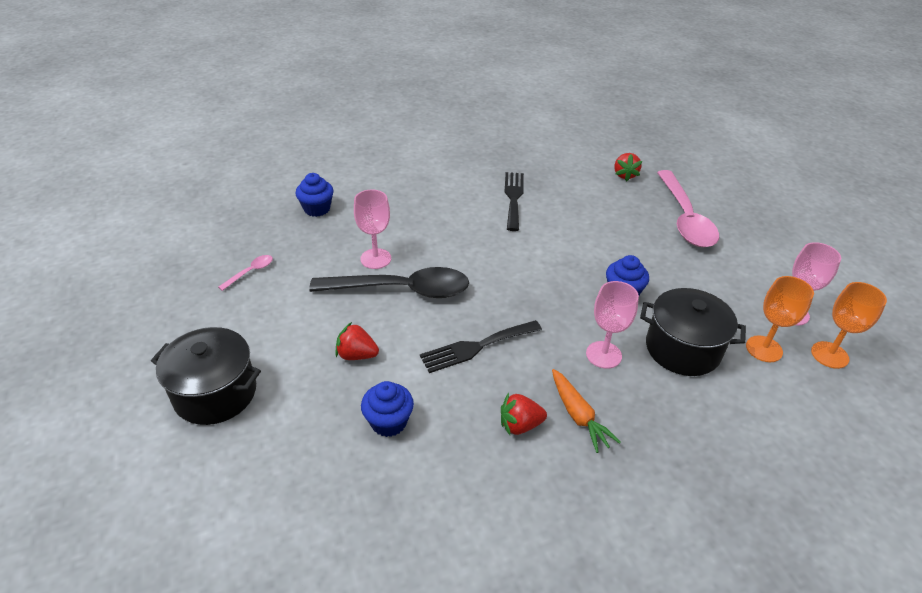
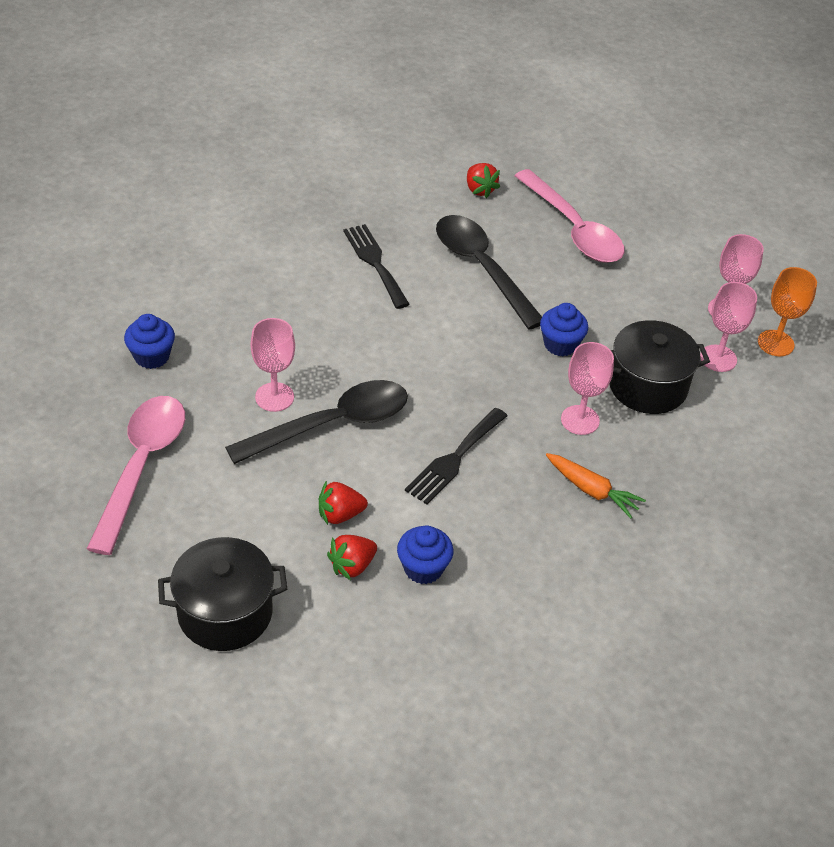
camera: 30 degrees left, 5 degrees up
(250, 272) = (141, 466): pink spoon -> pink spoon, size x2.49
(520, 425) = (546, 521): red strawberry -> red strawberry (352, 566)
(592, 223) = (481, 268): none -> black spoon
(764, 349) = (718, 358): orange goblet -> pink goblet

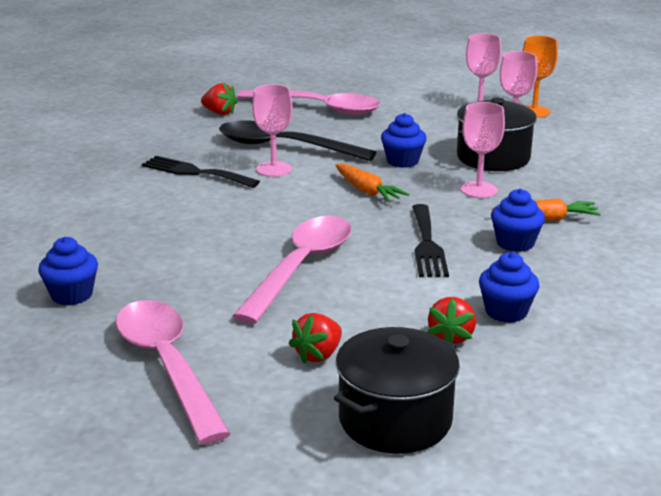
camera: 35 degrees left, 20 degrees down
(274, 397) = (227, 272): pink goblet -> pink goblet (274, 169)
(332, 424) = (301, 267): black spoon -> pink spoon
(340, 515) = (392, 313): red strawberry -> red strawberry (318, 355)
(484, 366) = (367, 191): none -> orange carrot
(527, 501) = (515, 243): none -> blue cupcake

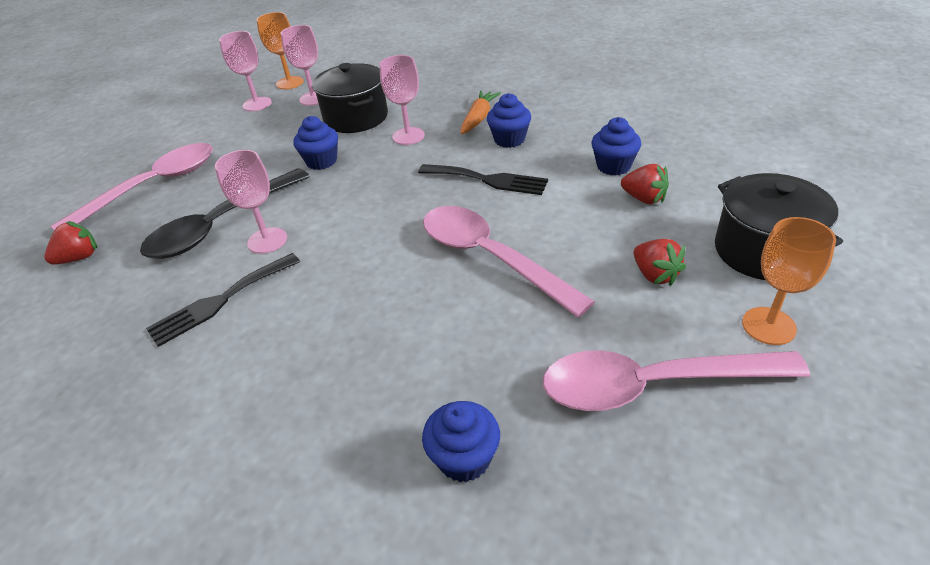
camera: 65 degrees left, 15 degrees up
(269, 425) = (768, 326): none -> orange goblet
(367, 191) = (366, 191): orange carrot -> none

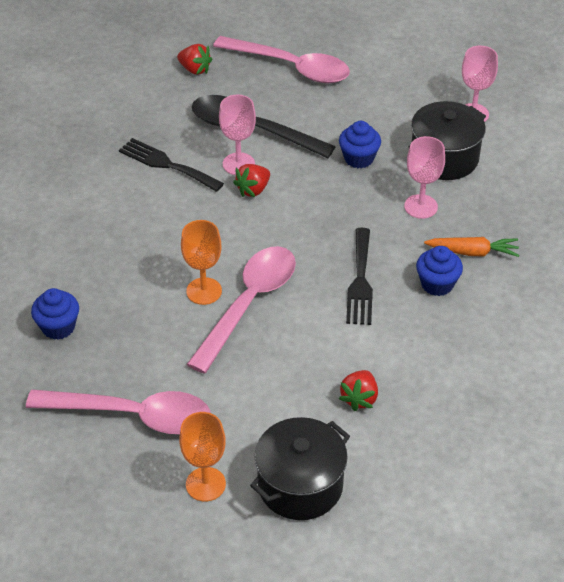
camera: 70 degrees right, 5 degrees up
(257, 104) = (448, 76): pink goblet -> none
(290, 83) = (500, 84): orange goblet -> orange goblet (204, 291)
(613, 166) = (410, 371): blue cupcake -> none
(652, 385) = (132, 415): pink spoon -> pink spoon turned 120 degrees clockwise
(655, 275) = (250, 411): red strawberry -> red strawberry (253, 190)

